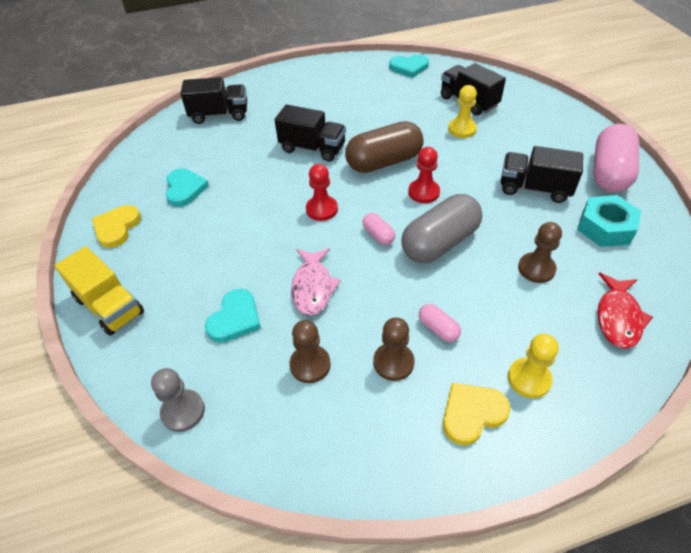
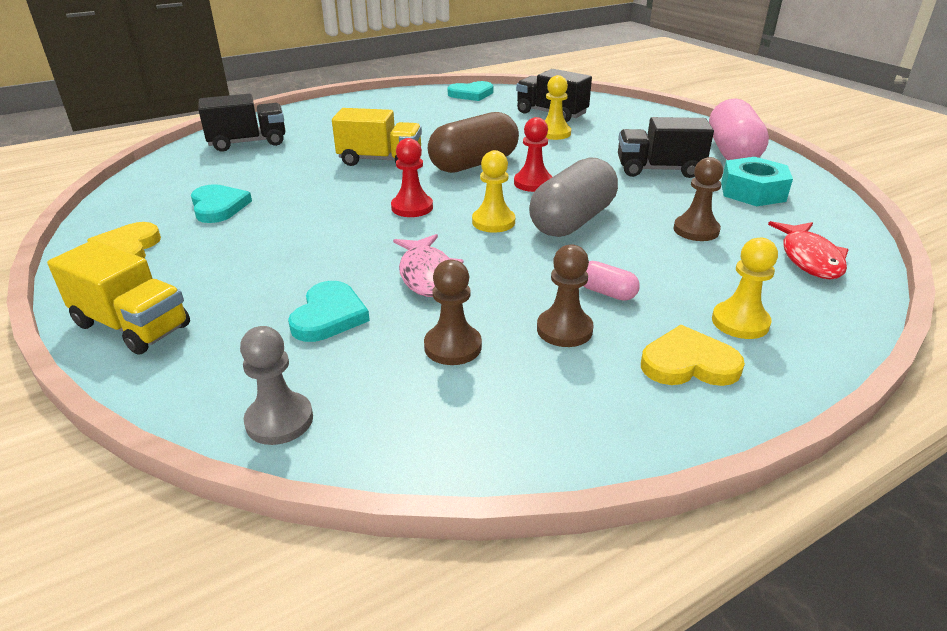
camera: 15 degrees left, 15 degrees down
(312, 148) = (380, 160): black truck -> yellow truck
(378, 235) = (493, 222): pink capsule -> yellow pawn
(472, 414) = (688, 363): yellow heart -> yellow heart turned 45 degrees clockwise

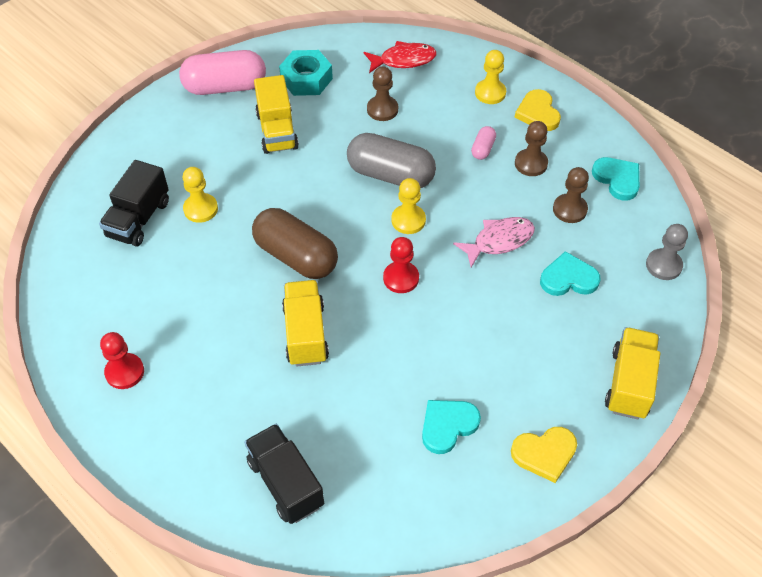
camera: 105 degrees left, 20 degrees up
(471, 94) = (72, 306): turquoise heart -> turquoise heart (617, 179)
(533, 183) = (328, 207): red pawn -> red pawn (124, 372)
(658, 170) = (277, 131): black truck -> yellow truck

